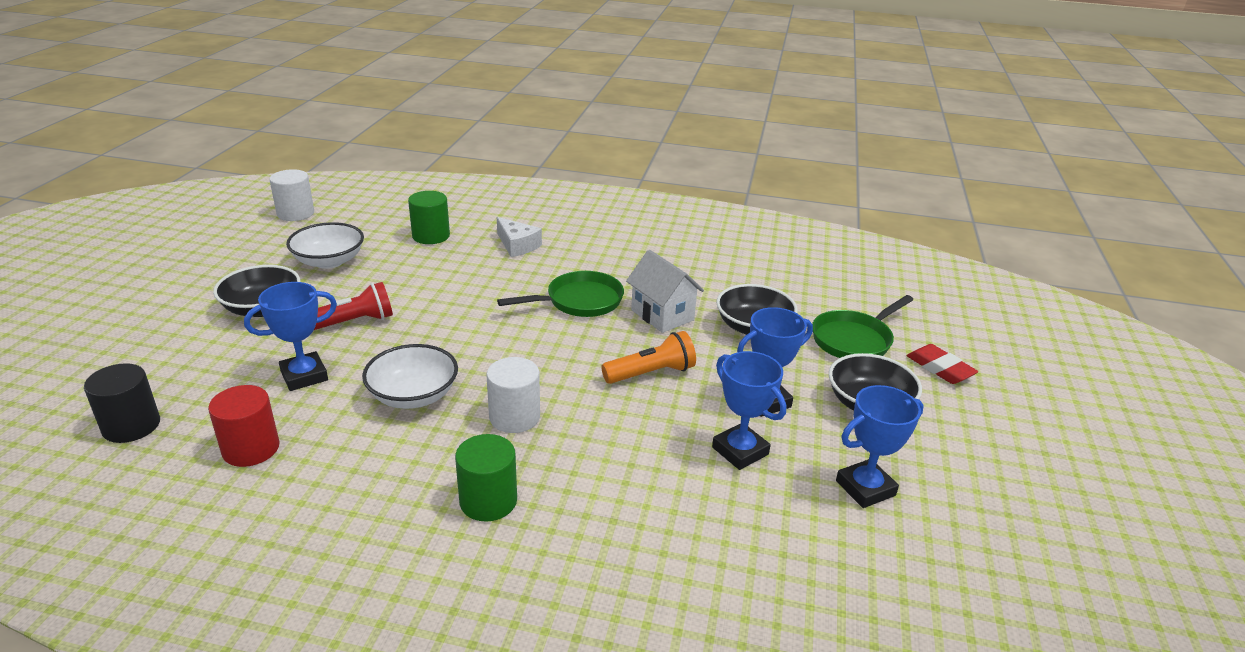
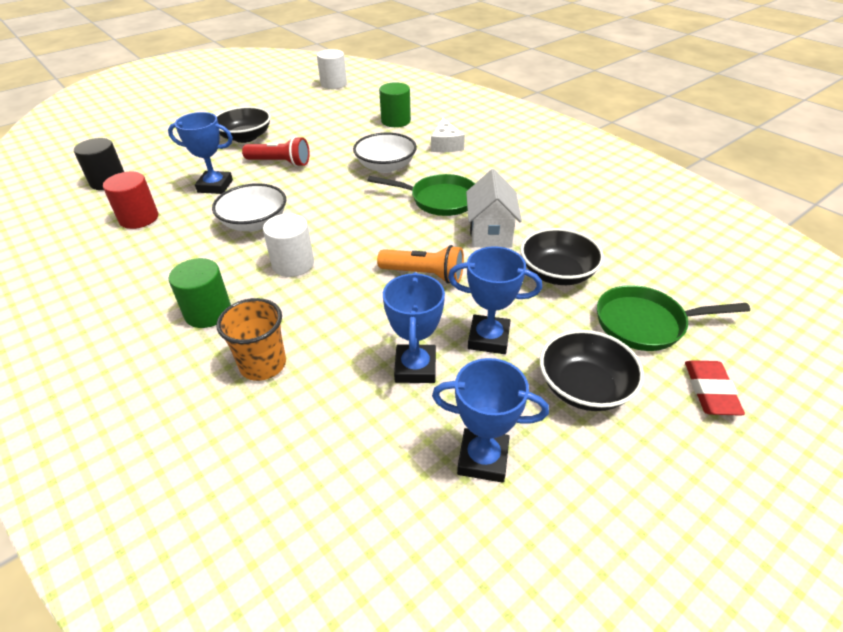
camera: 40 degrees right, 10 degrees up
(329, 261) = (315, 119): white bowl -> white bowl (386, 166)
(610, 516) = (263, 365): none -> orange cup

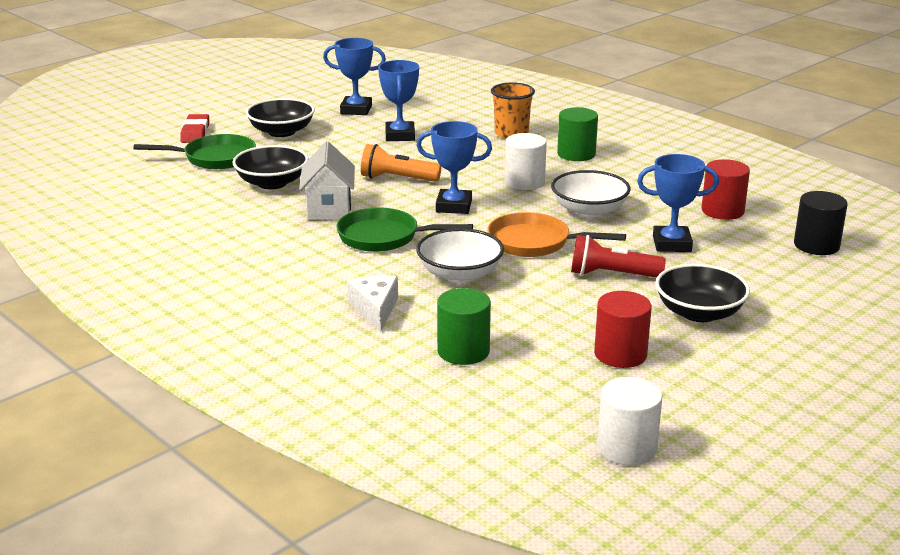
camera: 175 degrees right, 15 degrees down
(310, 117) = (620, 354): none -> red cylinder
(320, 191) = (534, 242): none -> orange pan
(488, 338) = (344, 148): blue trophy -> blue trophy (454, 206)

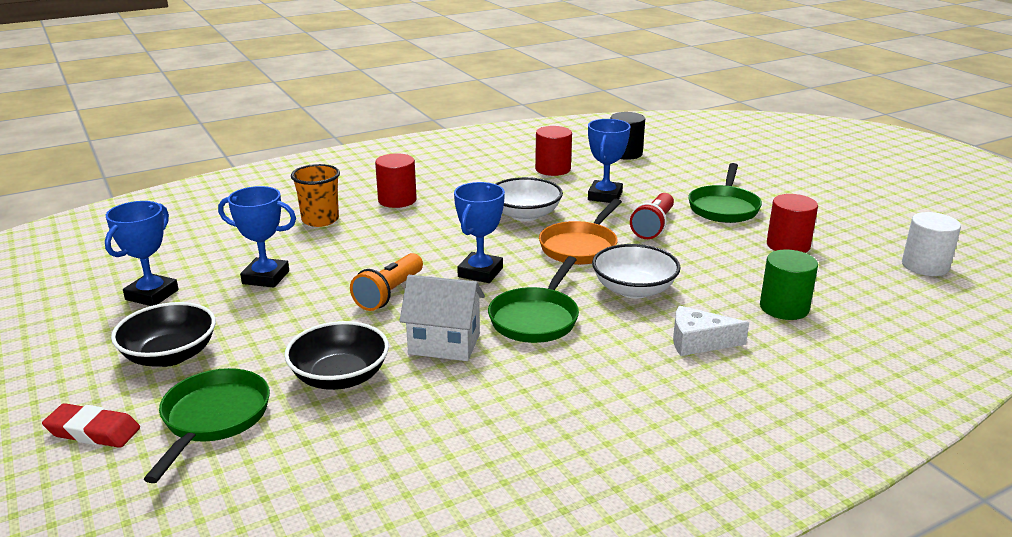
camera: 75 degrees left, 0 degrees up
(524, 182) = (445, 231): white cylinder -> none
(576, 154) = (397, 200): green cylinder -> red cylinder
(699, 313) = (724, 208): black bowl -> green pan

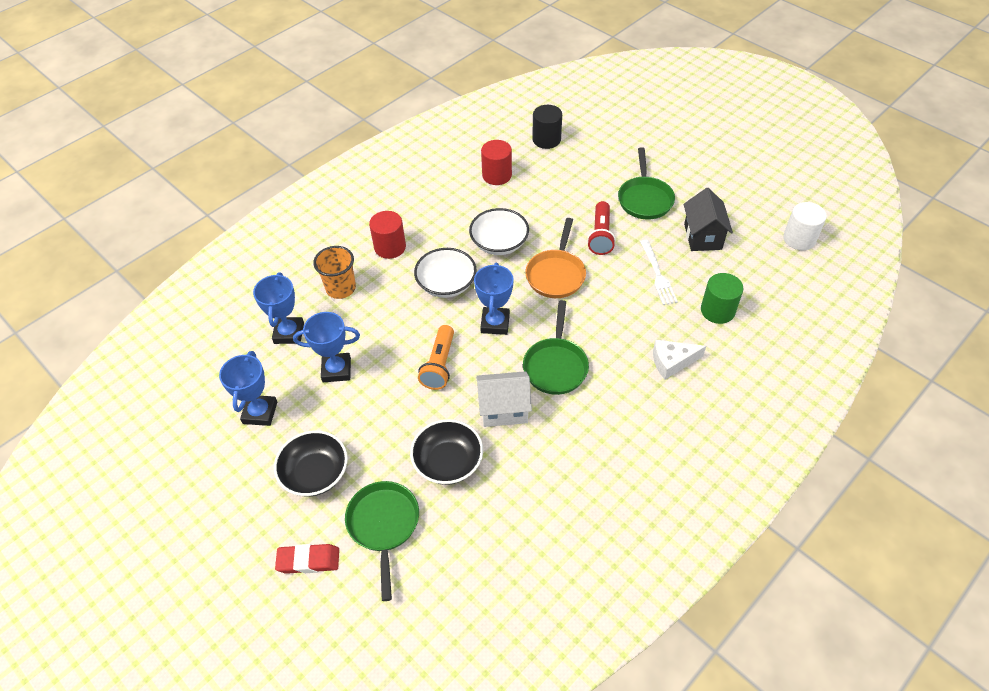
camera: 15 degrees left, 25 degrees up
(605, 196) = (551, 204): blue trophy -> blue trophy (289, 333)
(634, 289) = (611, 316): white bowl -> white bowl (446, 284)
(713, 266) = (658, 275): none -> white fork
(788, 245) = (702, 236): red cylinder -> black house

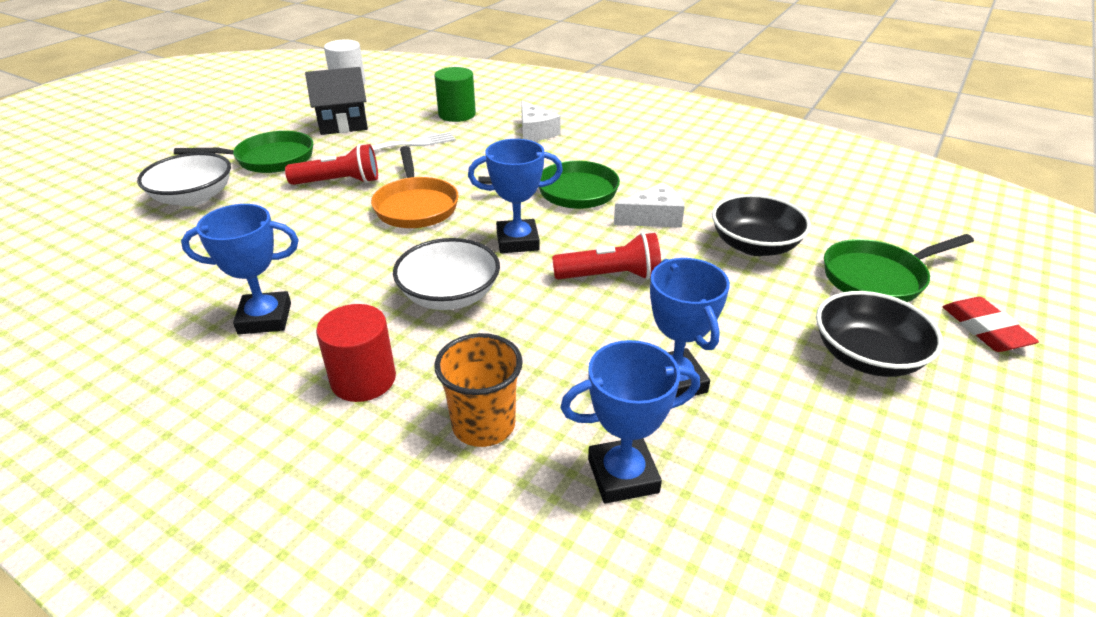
camera: 105 degrees left, 15 degrees down
(260, 412) = (819, 461): blue trophy -> blue trophy (265, 318)
(439, 365) = (611, 276): orange flashlight -> red flashlight
(497, 175) = (178, 283): red cylinder -> none
(499, 243) = (353, 258): white bowl -> white bowl (194, 198)
(504, 409) = (653, 218): white house -> white cheese
(546, 139) = (97, 244): black cylinder -> none
(556, 274) = (415, 206): orange pan -> orange pan turned 75 degrees clockwise

